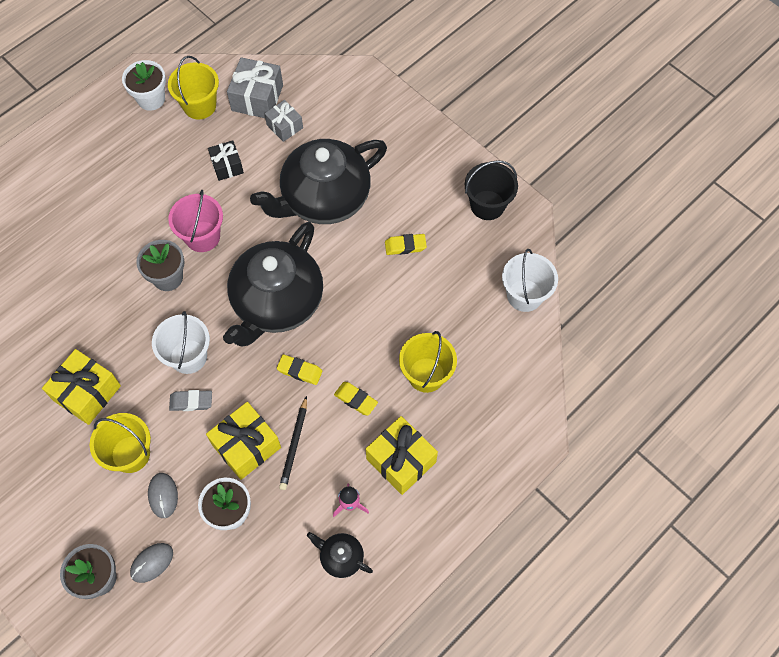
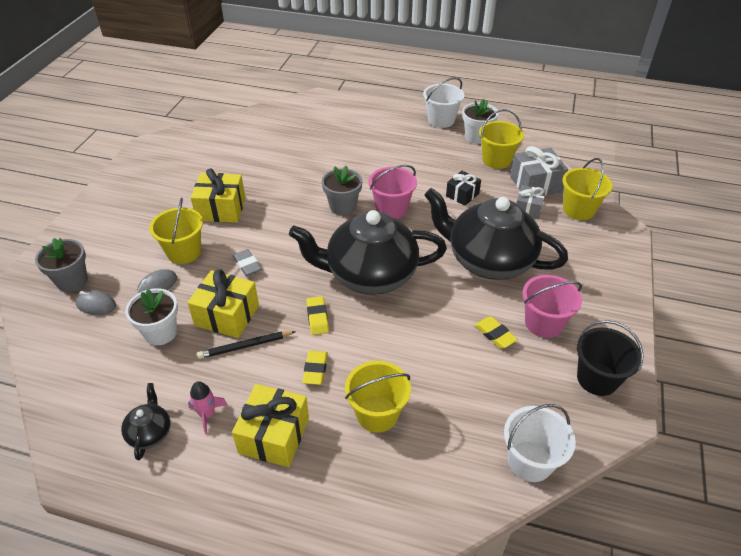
camera: 60 degrees right, 20 degrees down
(188, 356) = (285, 246): white bucket -> white bucket (441, 120)
(314, 89) = (578, 210): none -> yellow bucket
(416, 204) = (543, 323): none -> pink bucket

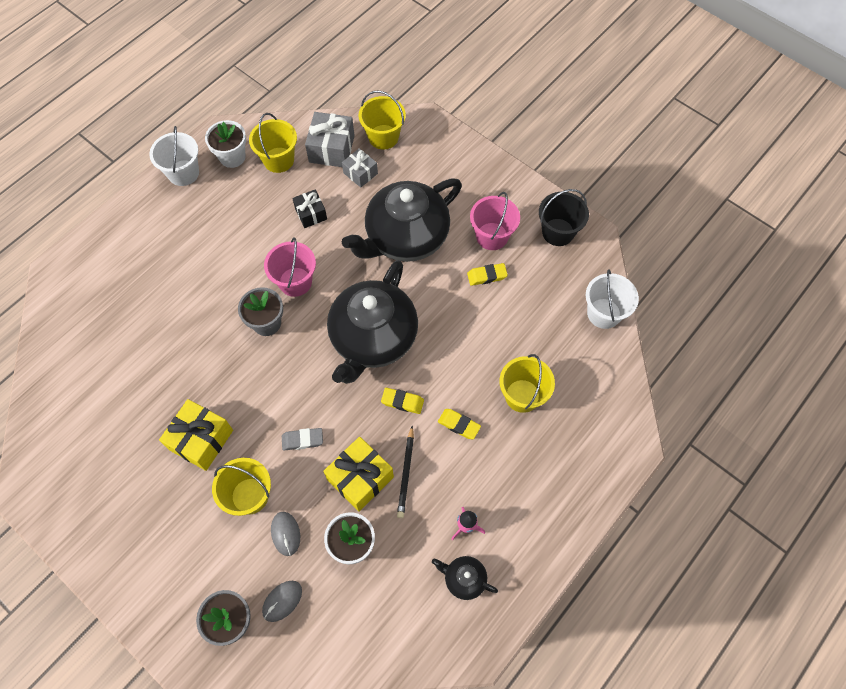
camera: 65 degrees left, 20 degrees up
(274, 435) = (509, 479): yellow gift -> none

